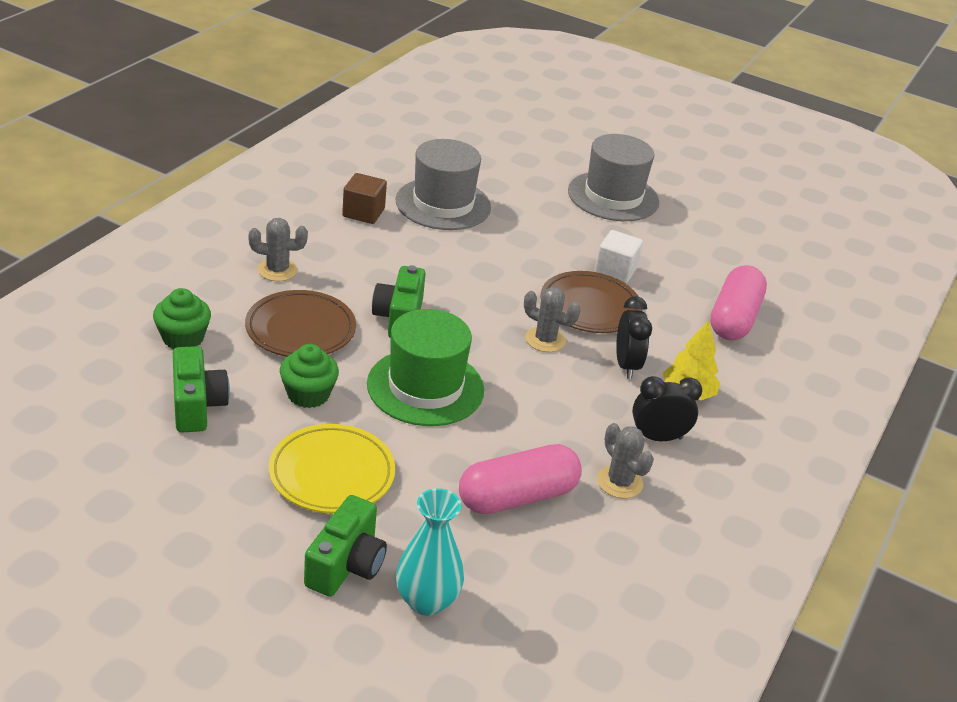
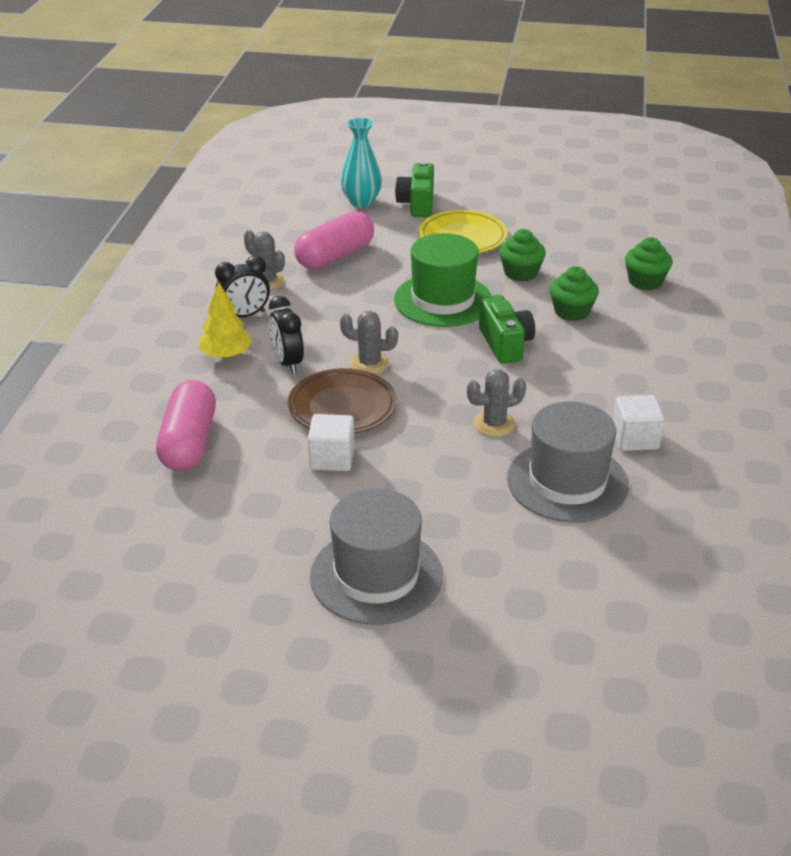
camera: 165 degrees right, 0 degrees up
(197, 405) = (584, 248): green camera -> none
(277, 270) = (643, 352): grey cactus -> grey cactus (494, 424)
(300, 330) = (571, 312): brown plate -> green cupcake
(363, 213) = (635, 439): brown cube -> white cube

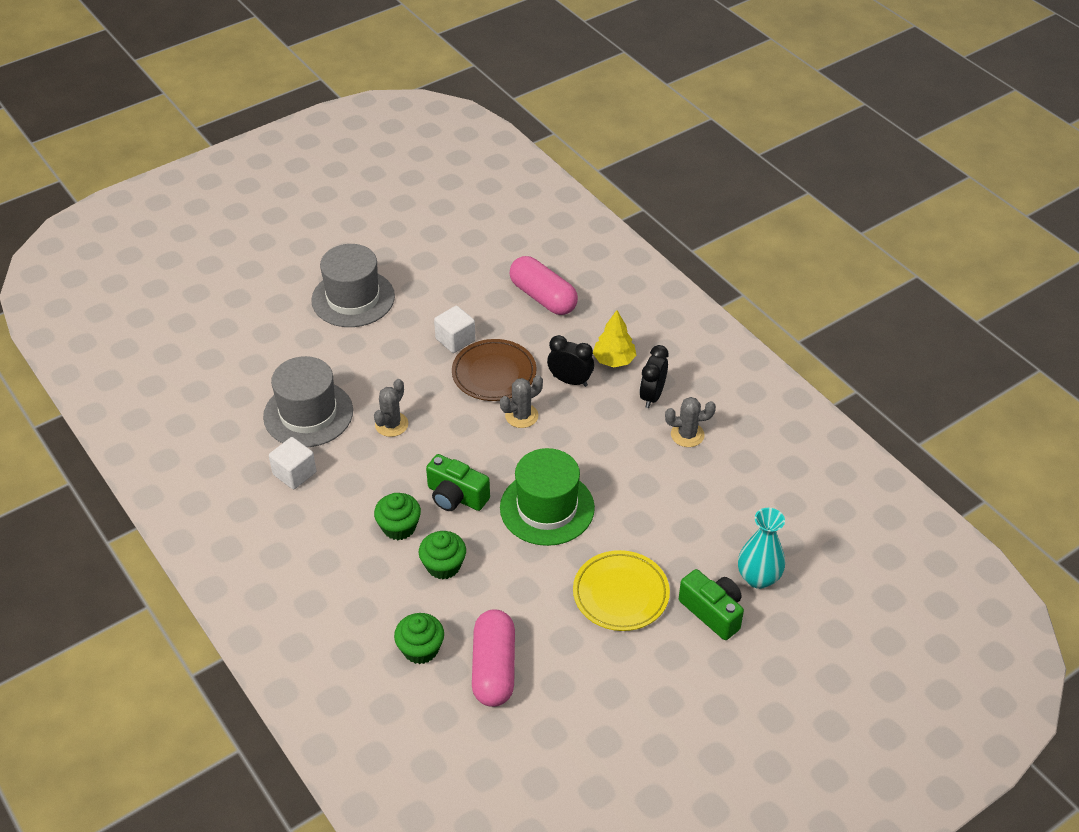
camera: 135 degrees right, 10 degrees up
(335, 256) = (681, 495): pink capsule -> pink capsule (494, 668)
(520, 273) = (526, 583): green cupcake -> green cupcake (399, 527)

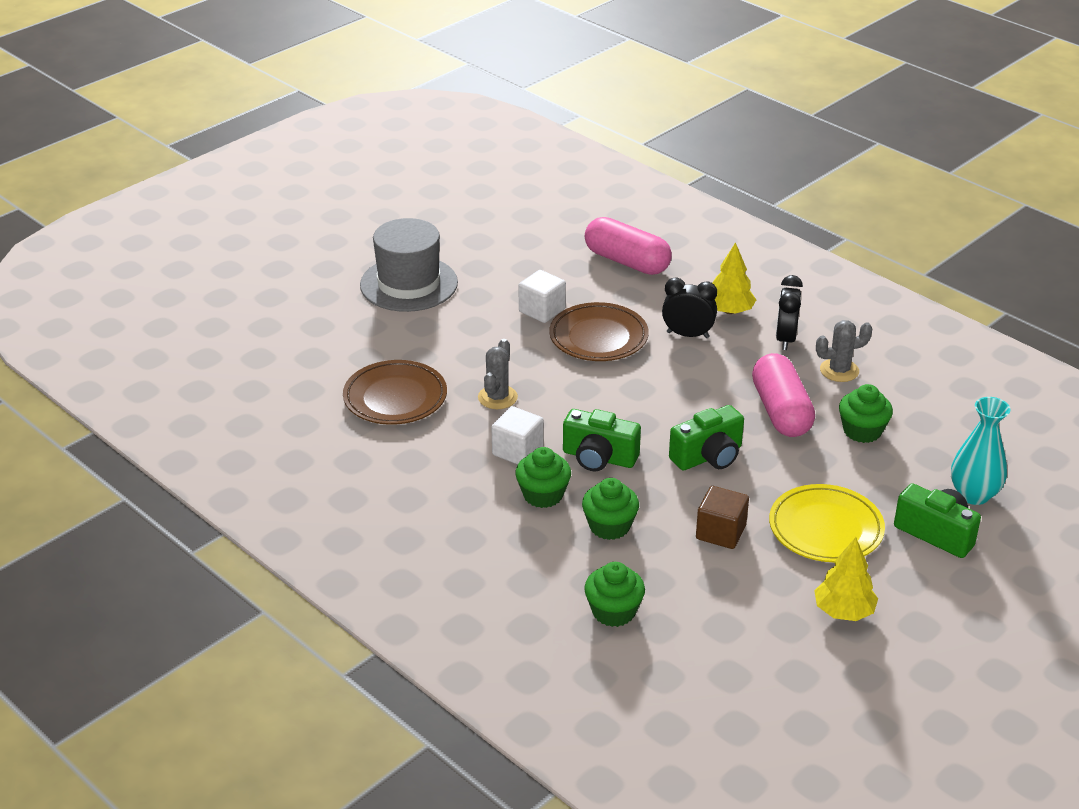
camera: 10 degrees left, 10 degrees down
(294, 473) = (399, 457): white cube -> white cube (517, 451)
(308, 414) = (395, 398): grey hat -> brown plate
(494, 668) = (708, 619): pink capsule -> pink capsule (781, 411)
(521, 416) = (645, 373): grey cactus -> none
(532, 585) = (720, 532): none -> brown cube
(547, 508) = (708, 456): green hat -> green camera
(608, 677) = (843, 611): none -> yellow tree
(685, 500) = (862, 431): none -> green cupcake

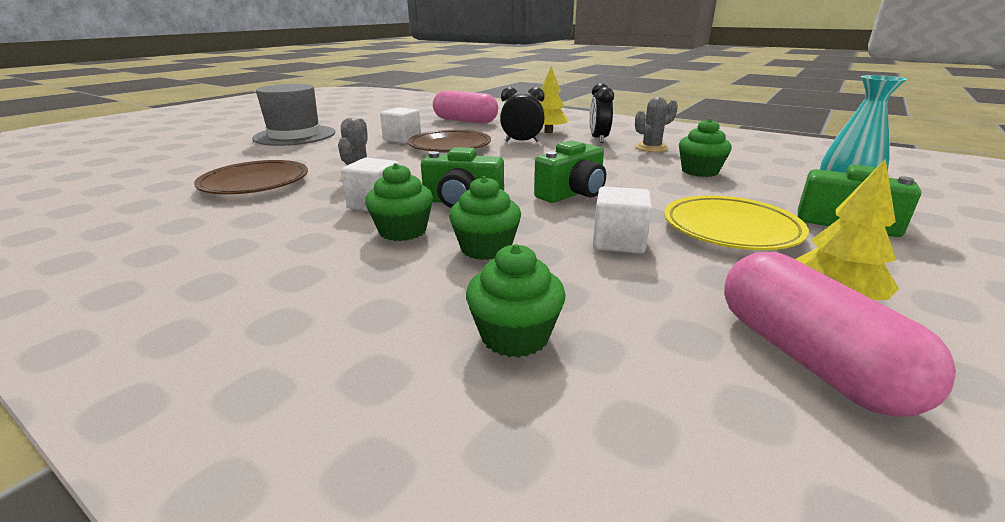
camera: 10 degrees left, 10 degrees down
(720, 532) = (619, 242): brown cube -> white cube
(781, 411) = (621, 167): pink capsule -> pink capsule (808, 358)

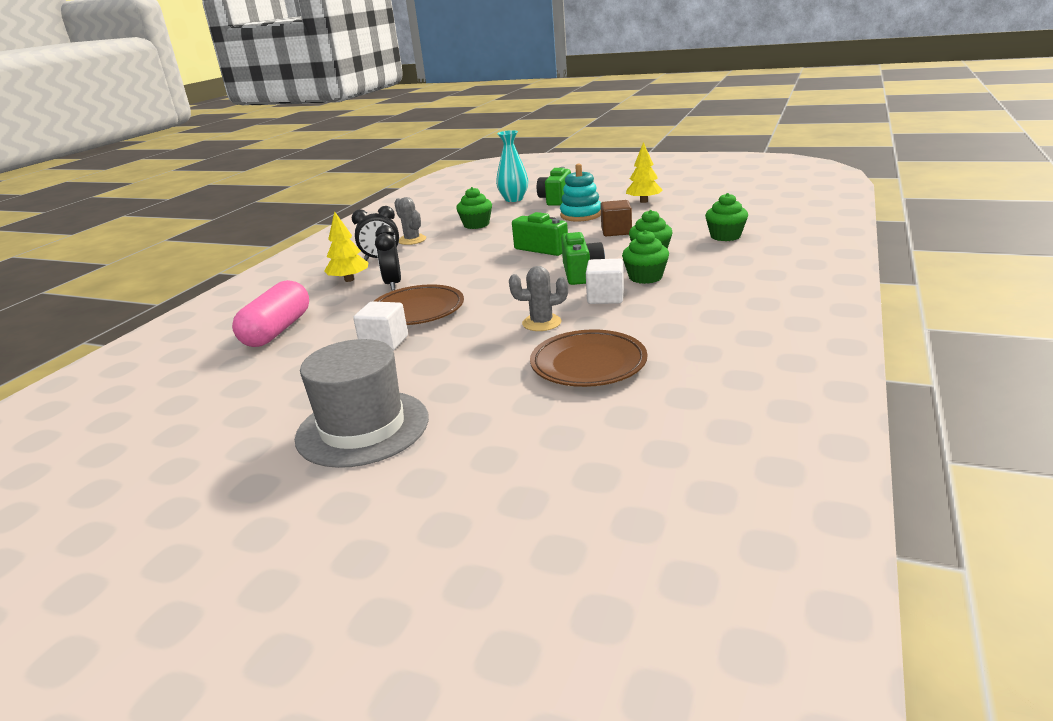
camera: 100 degrees left, 0 degrees up
(619, 242) = (616, 231): white cube -> brown cube
(730, 229) = (581, 215): yellow plate -> turquoise stacking toy
(808, 358) = (691, 204): pink capsule -> none

